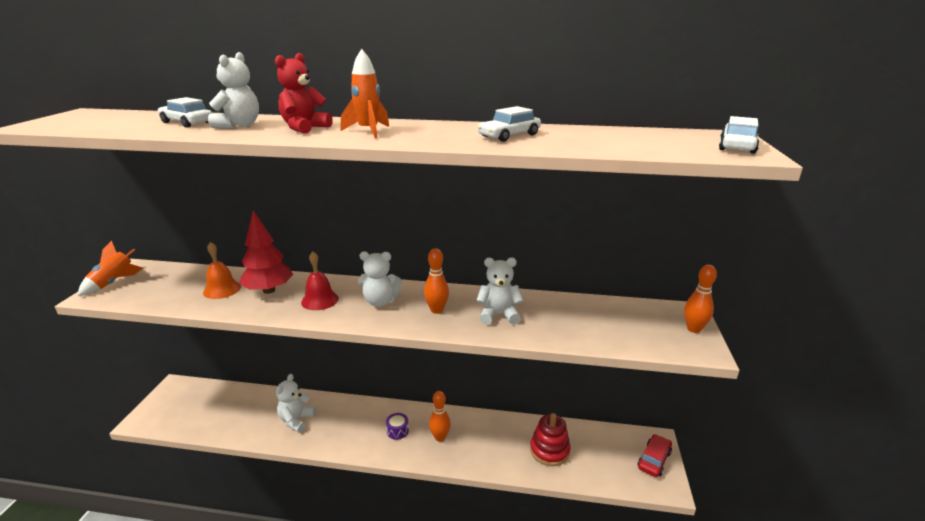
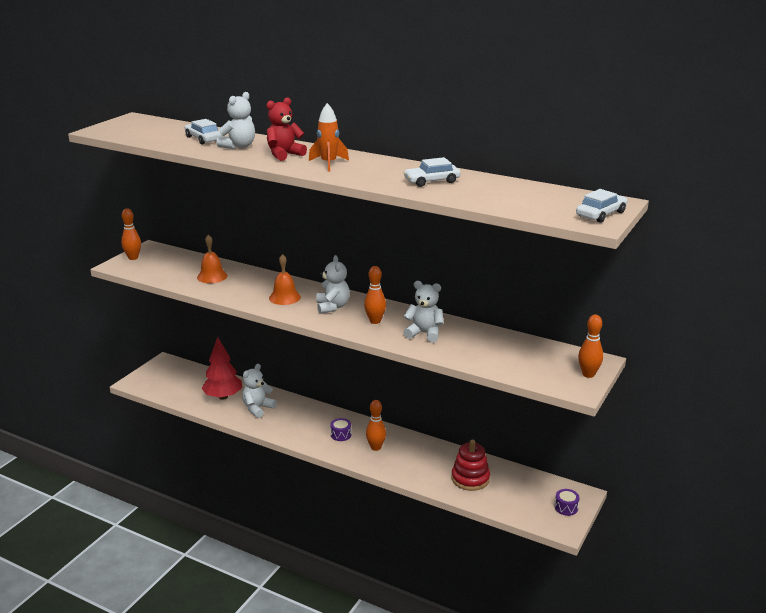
camera: 20 degrees right, 0 degrees up
(114, 282) = (133, 258): orange rocket -> orange bowling pin
(269, 290) = (248, 283): red tree -> red tree (223, 396)
(320, 300) = (284, 297): red bell -> orange bell
(380, 302) = (332, 307): white teddy bear -> white teddy bear turned 120 degrees counterclockwise
(654, 460) = (566, 507): red car -> purple drum

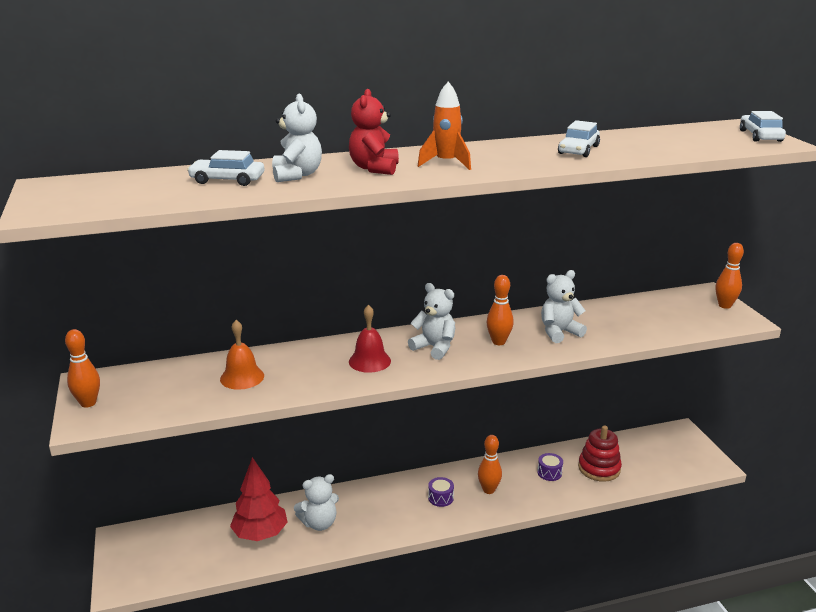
camera: 45 degrees left, 0 degrees up
(258, 408) = (319, 523): white teddy bear -> white teddy bear turned 105 degrees counterclockwise
(284, 297) = (369, 361): orange bell -> red bell
(566, 507) = (690, 447): purple drum -> purple drum (549, 473)

